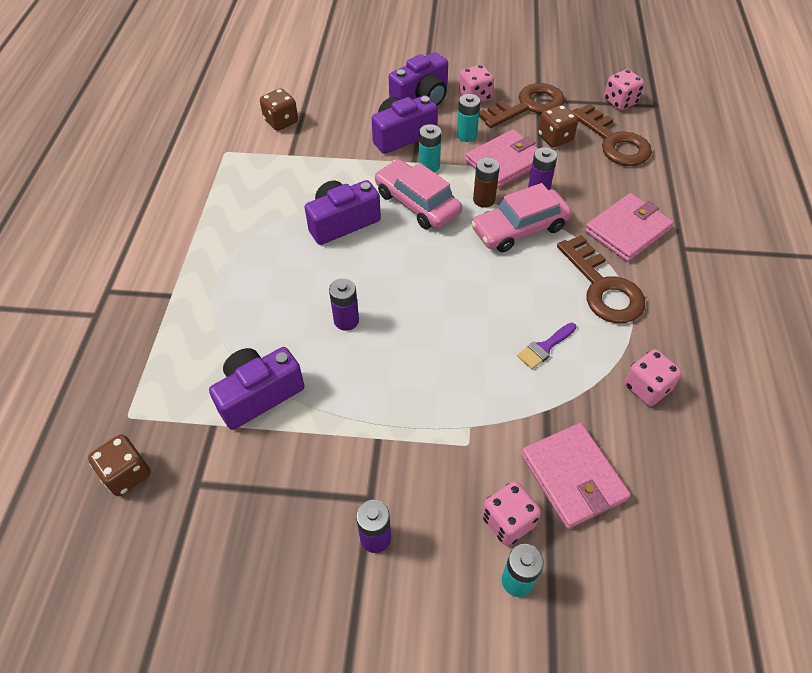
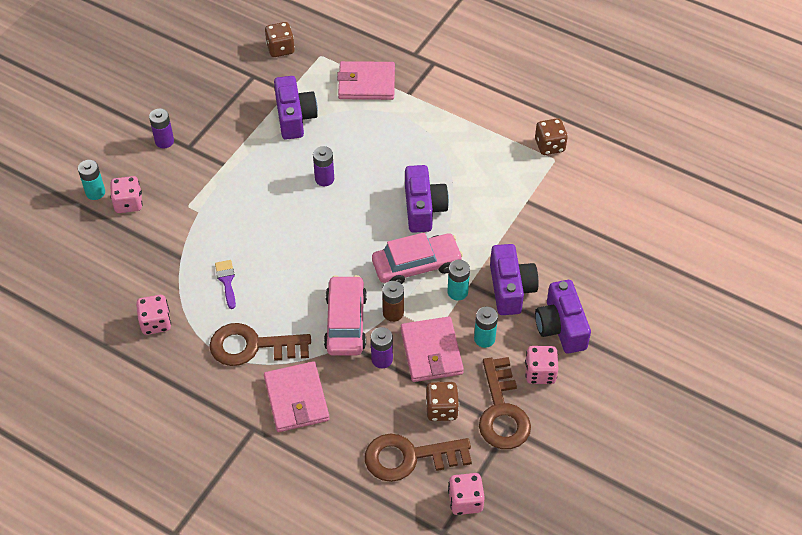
camera: 115 degrees right, 0 degrees up
(281, 121) = (578, 208): brown dice -> brown dice (549, 145)
(573, 477) = (129, 247): pink wallet -> pink wallet (366, 83)

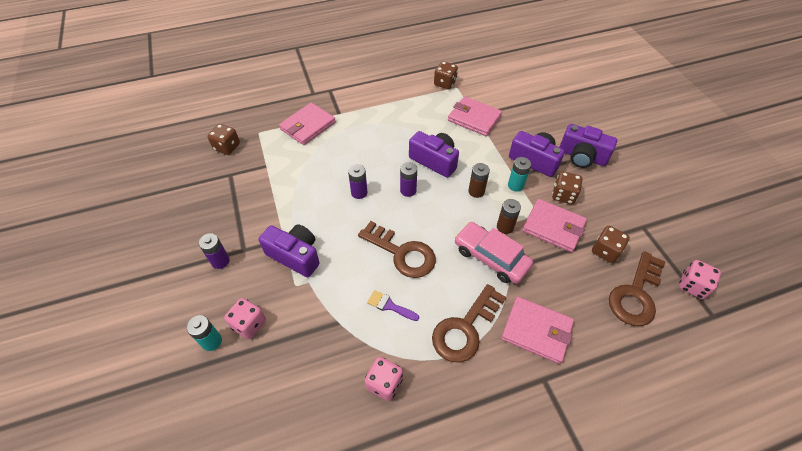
camera: 50 degrees left, 0 degrees up
(294, 117) = (291, 175): purple camera -> purple camera (295, 256)
(382, 359) = (539, 257): purple battery -> purple battery (408, 190)
(416, 265) = (476, 191): pink car -> brown battery
(484, 339) = (563, 195): turquoise battery -> brown dice
(502, 411) = (628, 222): brown key -> brown key (402, 253)
(520, 203) = (474, 118): none -> pink wallet
(540, 373) = (610, 186): pink dice -> none

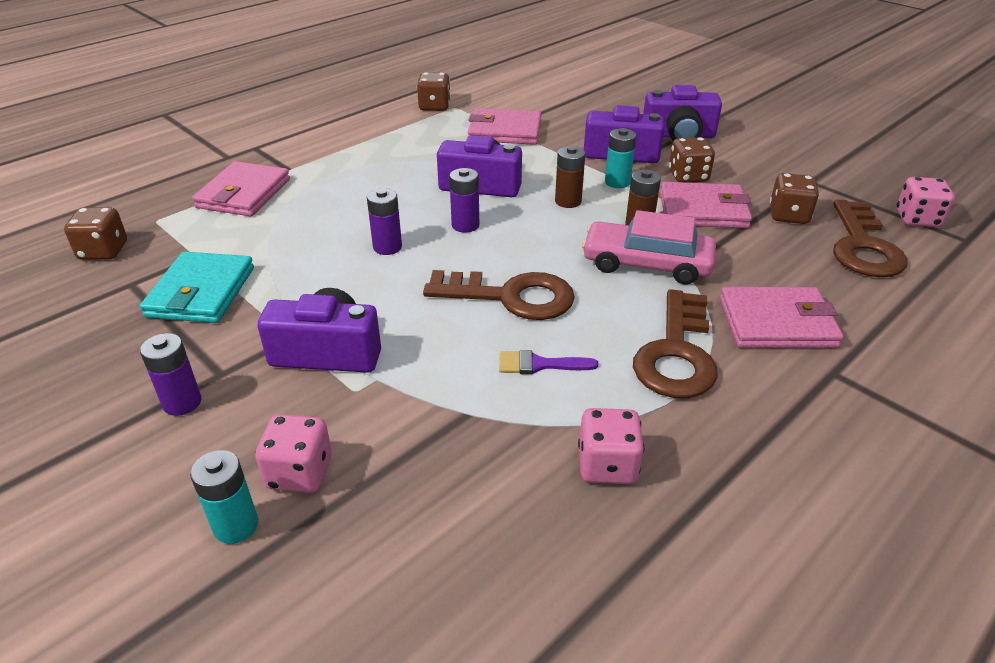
camera: 25 degrees left, 15 degrees down
(257, 192) = (201, 292): none -> turquoise wallet

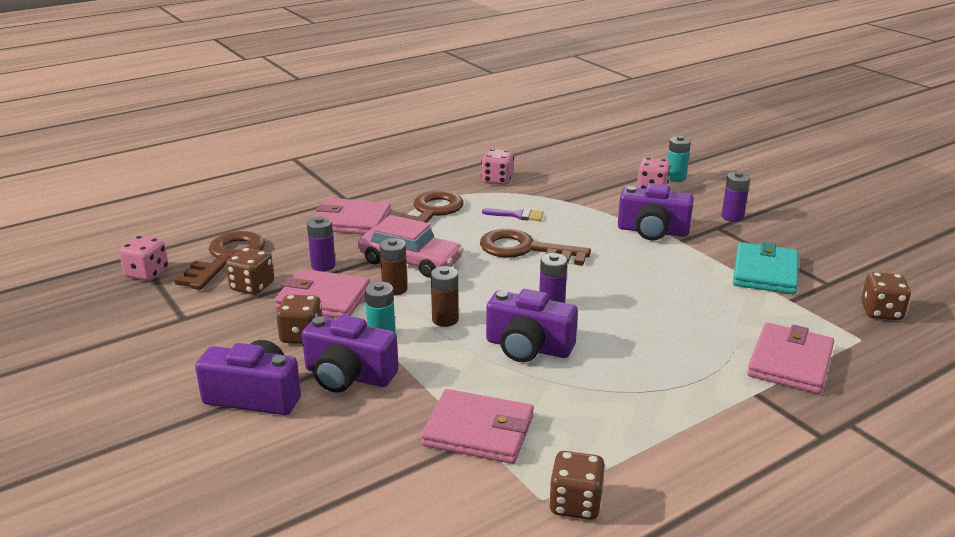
camera: 170 degrees left, 10 degrees down
(387, 247) = (622, 292): purple battery -> purple battery (323, 265)

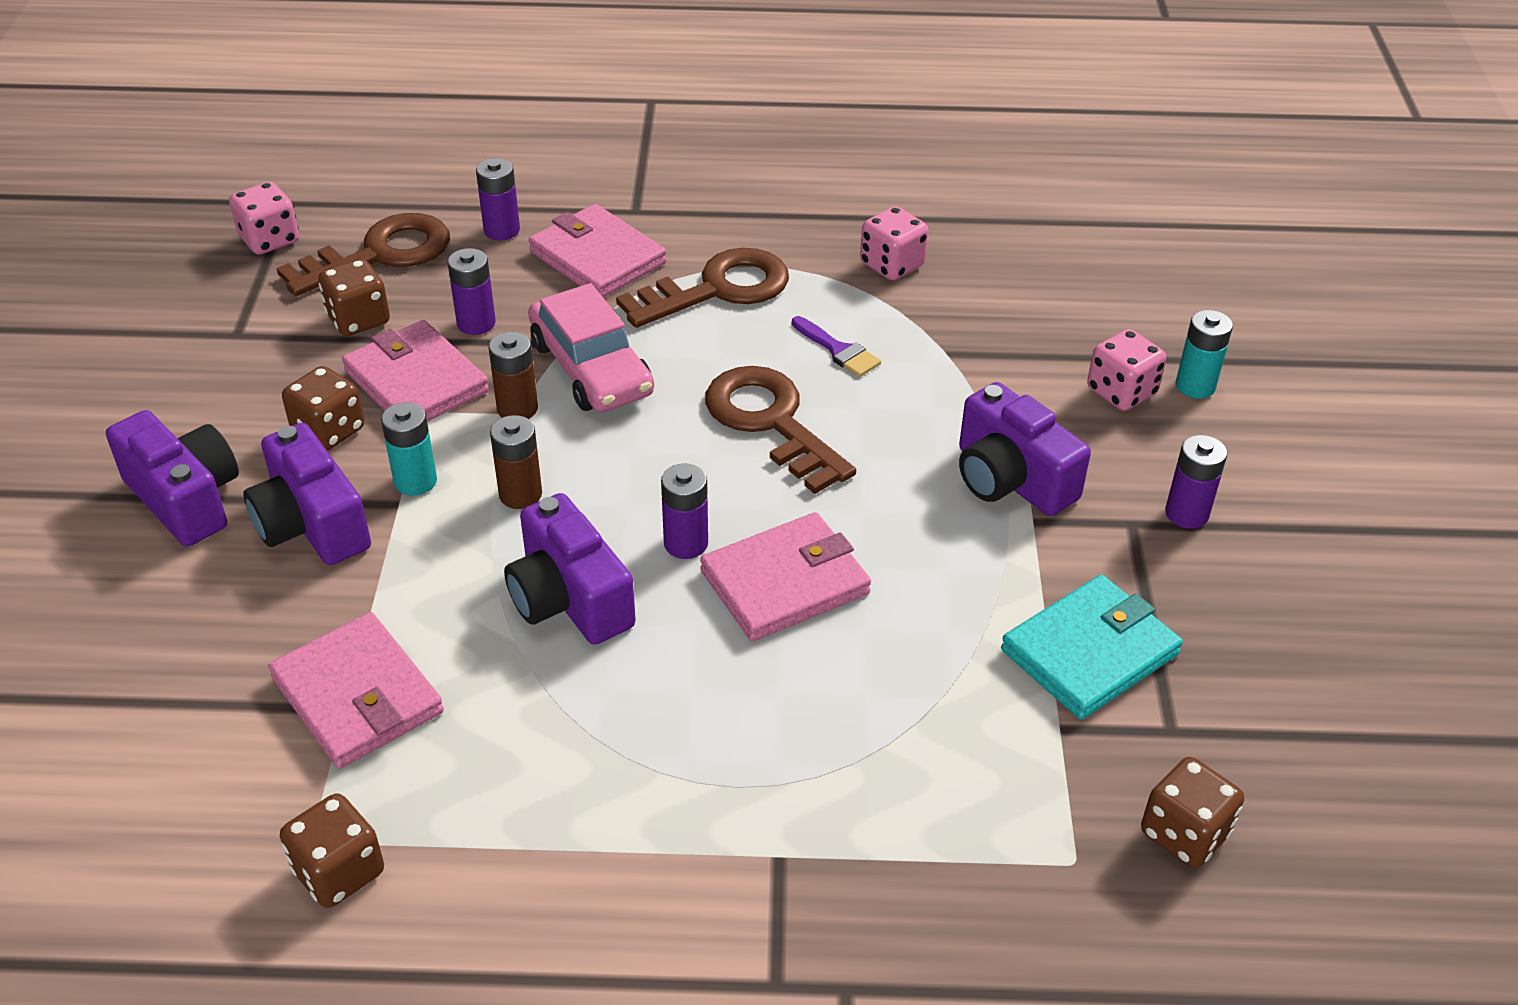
camera: 35 degrees right, 15 degrees up
(284, 227) = (502, 230): none -> purple battery
(790, 362) = (900, 835): pink wallet -> pink wallet (784, 582)

